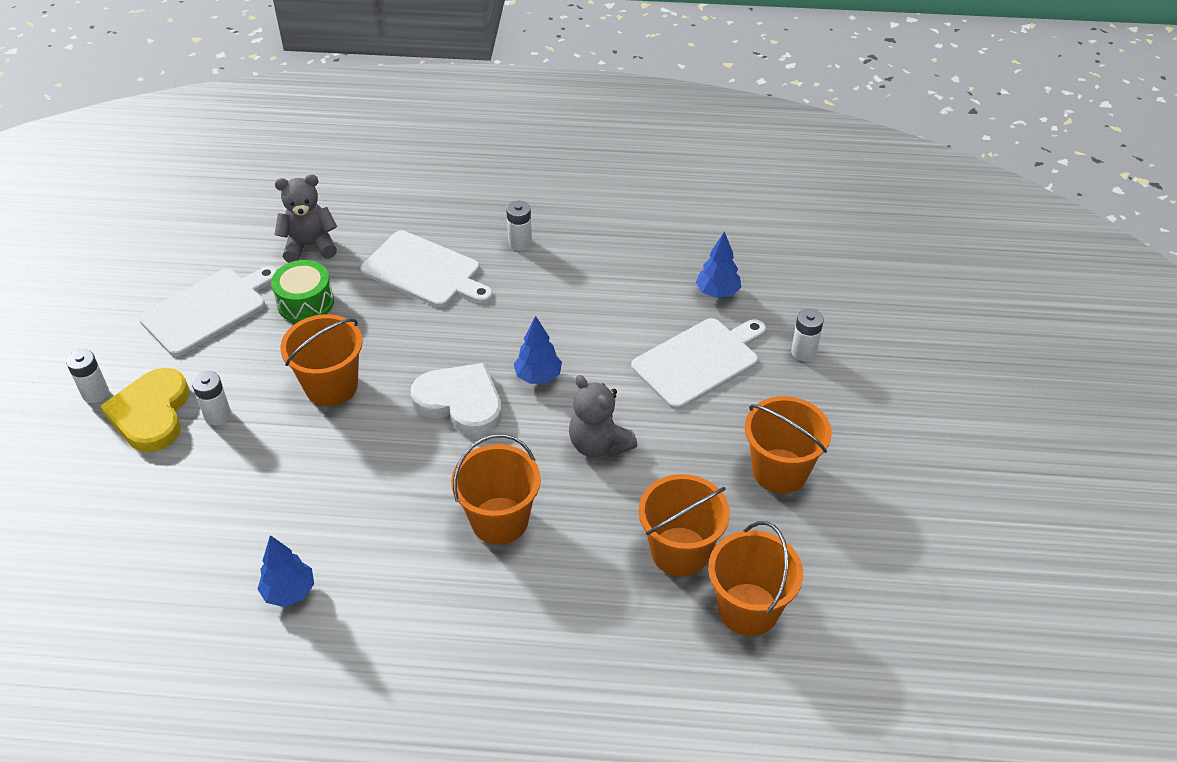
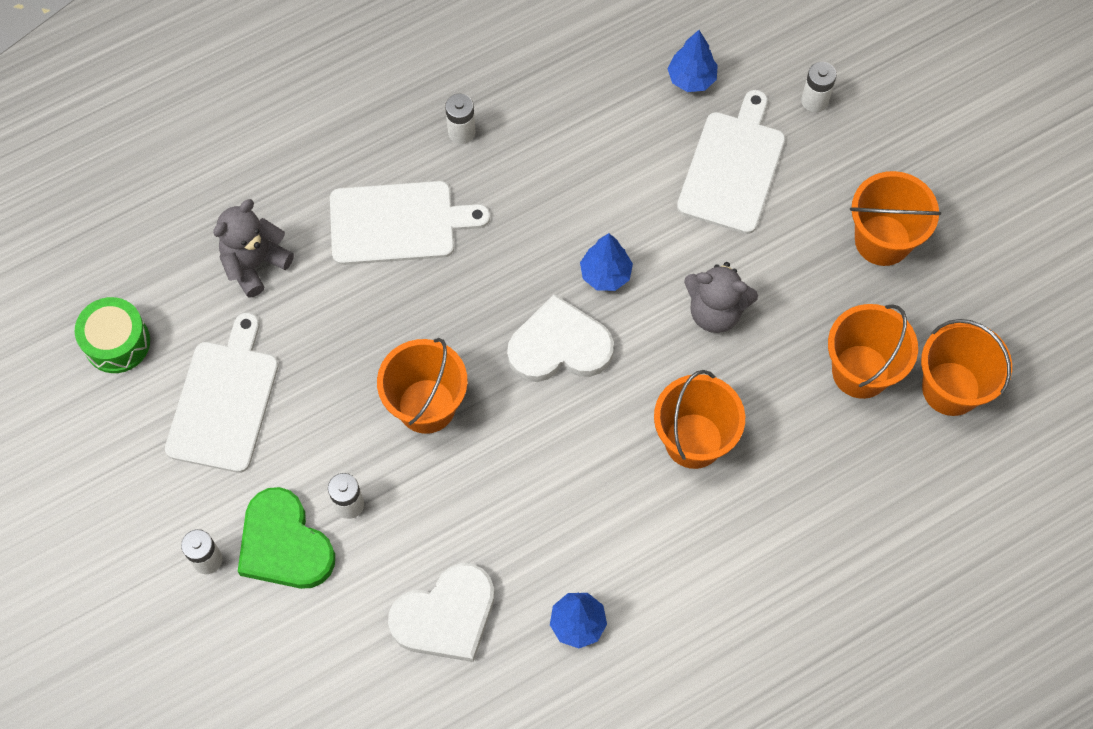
camera: 35 degrees left, 20 degrees up
(151, 414) = (284, 544): yellow heart -> green heart
(204, 526) = (446, 616): none -> white heart
(305, 303) = (314, 332): green drum -> green drum (117, 342)

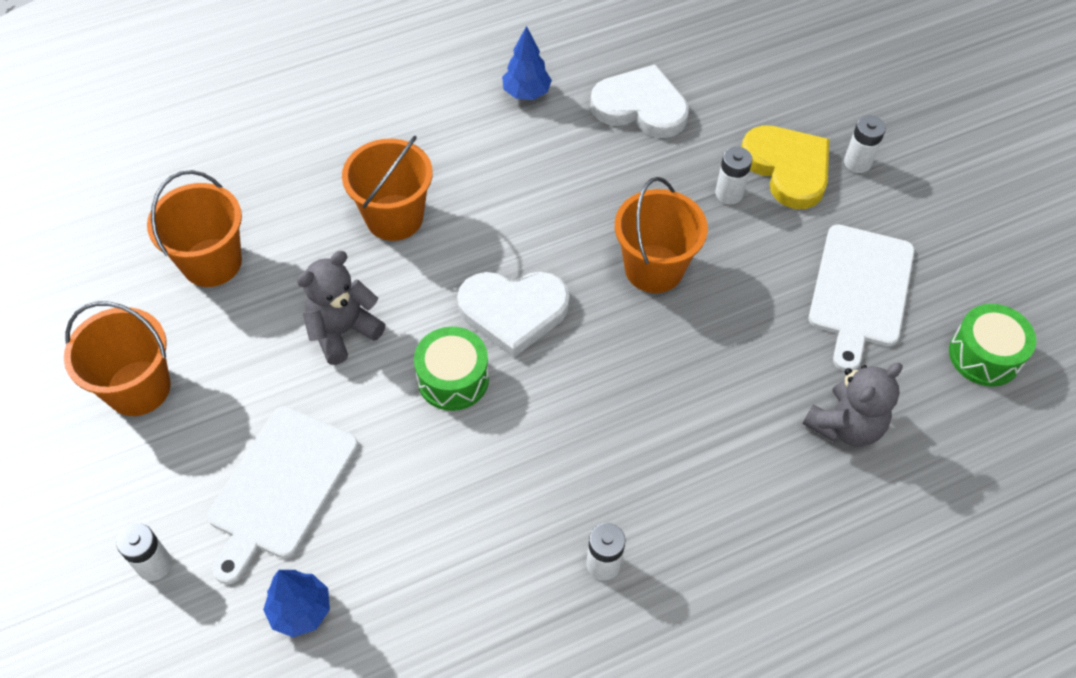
camera: 175 degrees left, 10 degrees down
(284, 544) = (787, 168): green heart -> yellow heart
(398, 223) = (682, 456): white cutting board -> none
(446, 616) = (640, 107): white heart -> white heart turned 45 degrees clockwise
(605, 274) = (453, 379): blue tree -> green drum
(715, 311) = (343, 331): grey teddy bear -> grey teddy bear turned 60 degrees counterclockwise
(951, 388) = (129, 240): orange bucket -> none

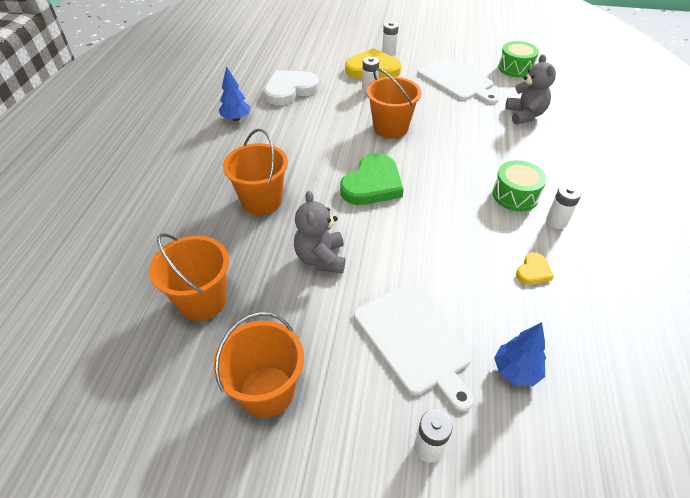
camera: 55 degrees left, 10 degrees down
(453, 379) = (396, 226): green drum -> green drum (515, 195)
(479, 570) = (533, 271): none -> yellow heart
(513, 312) = (372, 184): white heart -> green heart

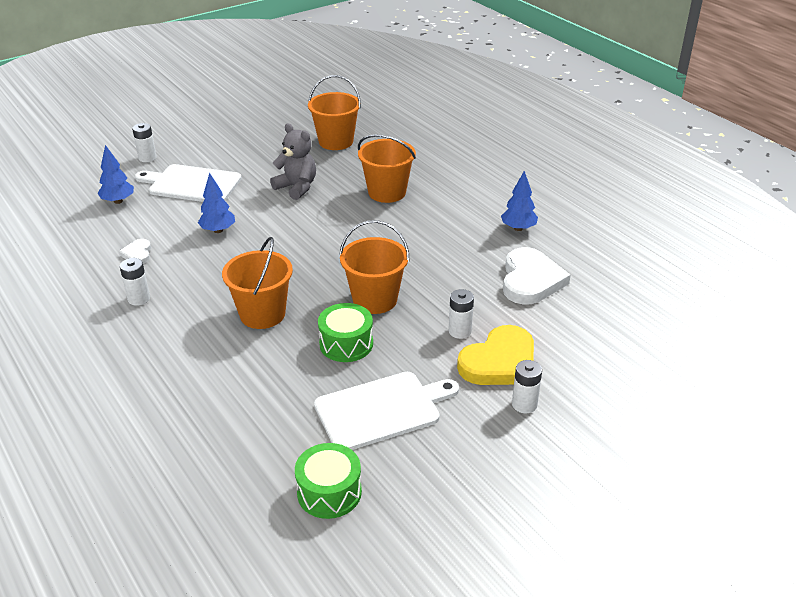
camera: 135 degrees right, 10 degrees down
(267, 391) = (250, 136): orange bucket -> orange bucket (262, 314)
(372, 184) = (323, 244): green heart -> none
(440, 252) = (218, 230): none -> blue tree
(457, 81) = (382, 410): white cutting board -> white cutting board turned 150 degrees clockwise
(515, 195) = (191, 301): green drum -> green drum (346, 344)
(525, 115) = (249, 405): grey teddy bear -> none
(533, 271) = (137, 254): yellow heart -> white heart

